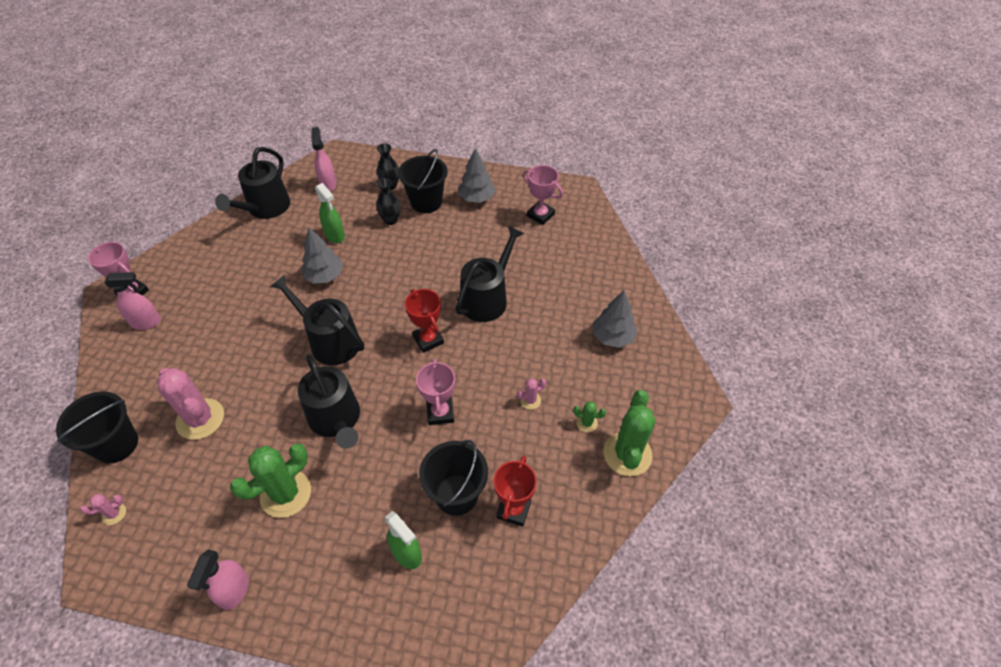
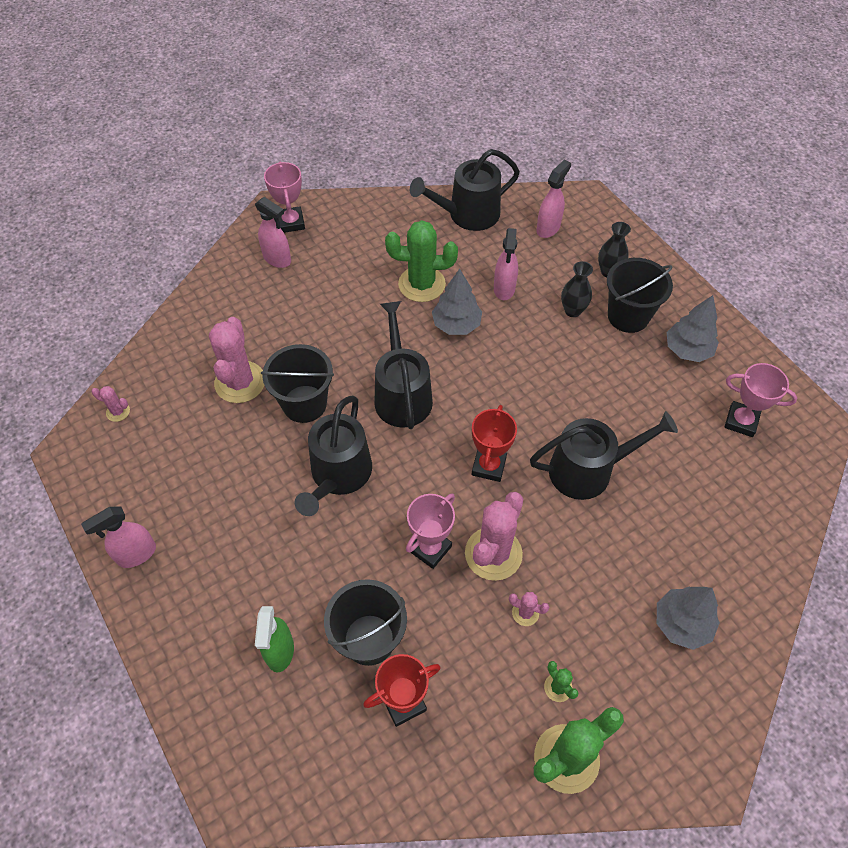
camera: 45 degrees right, 5 degrees up
(116, 444) = (167, 353): black bucket -> black bucket (304, 404)
(286, 494) = (241, 507): green cactus -> green cactus (421, 284)
(335, 235) = (504, 289): green spray bottle -> pink spray bottle
(480, 384) = (493, 554): none -> pink cactus
(540, 215) = (741, 421): pink trophy -> pink trophy turned 60 degrees counterclockwise

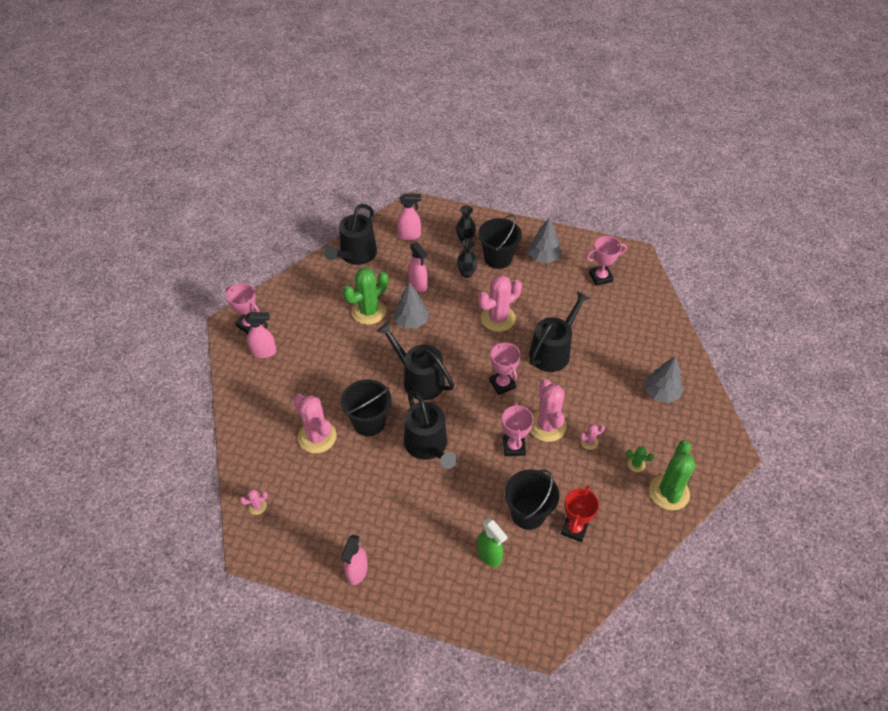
camera: 40 degrees left, 5 degrees down
(489, 466) = (502, 384): red trophy -> pink trophy
(548, 228) = (409, 235): pink spray bottle -> pink spray bottle turned 90 degrees clockwise
(559, 386) = (498, 318): none -> pink cactus

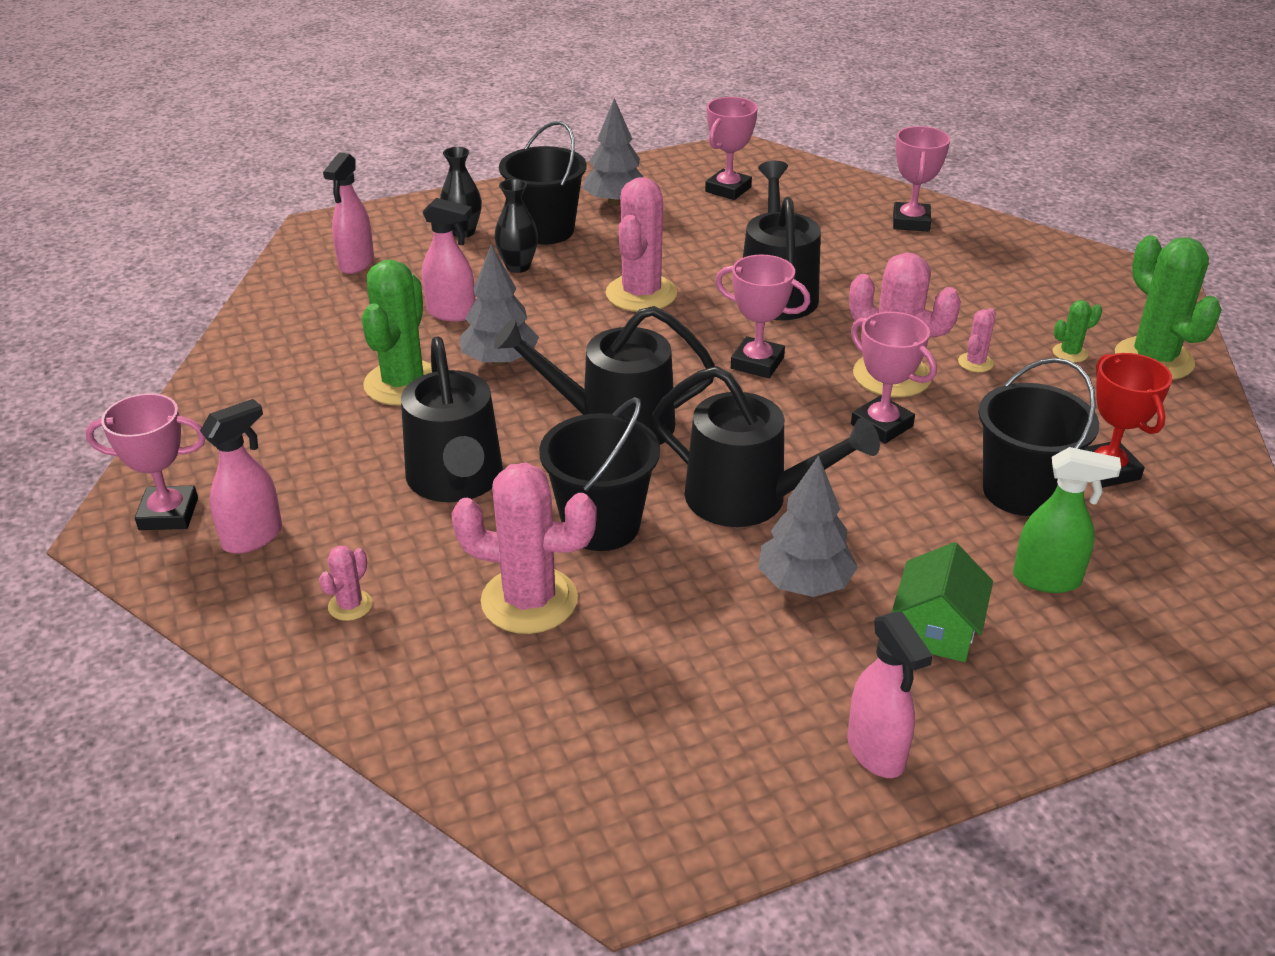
camera: 40 degrees left, 15 degrees down
(257, 506) = (543, 784): pink cactus -> pink cactus (350, 605)
(356, 254) = (282, 325): black watering can -> black watering can (456, 480)
(409, 235) = (356, 264): pink spray bottle -> pink spray bottle turned 150 degrees clockwise
(427, 545) = (936, 630): none -> green house
(660, 347) = (911, 222): none -> pink trophy
(661, 393) = (984, 266): grey tree -> grey tree (804, 583)

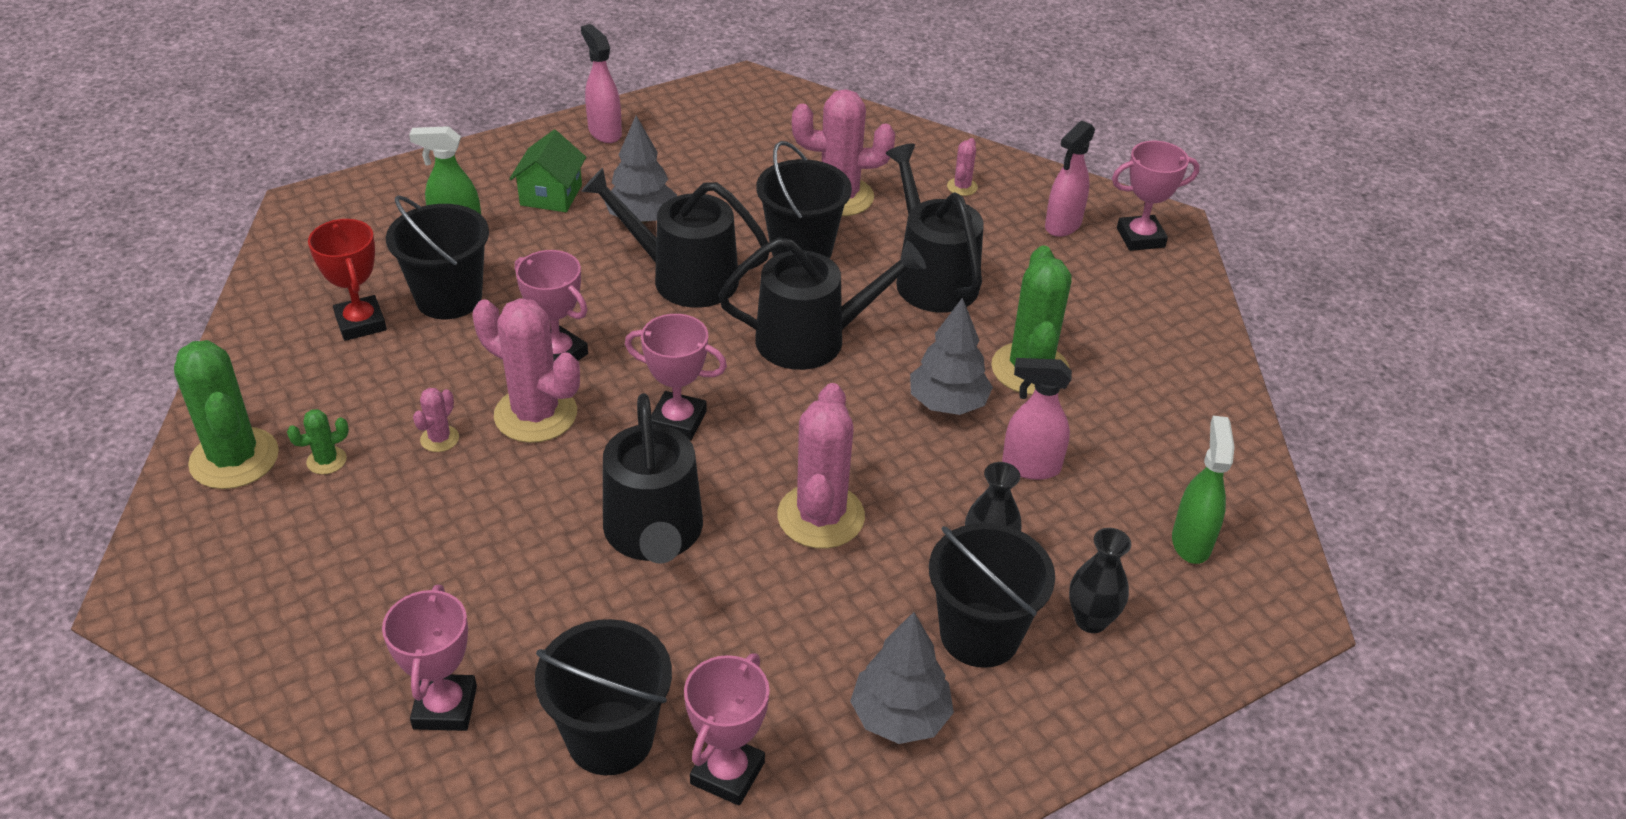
camera: 170 degrees right, 5 degrees up
(356, 264) = (1191, 542): pink spray bottle -> green spray bottle
(801, 205) = (610, 737): none -> black bucket

